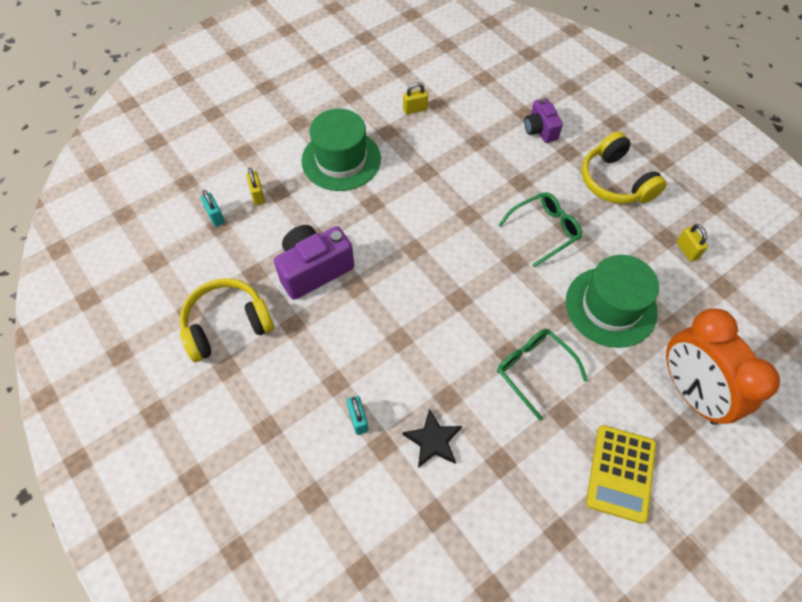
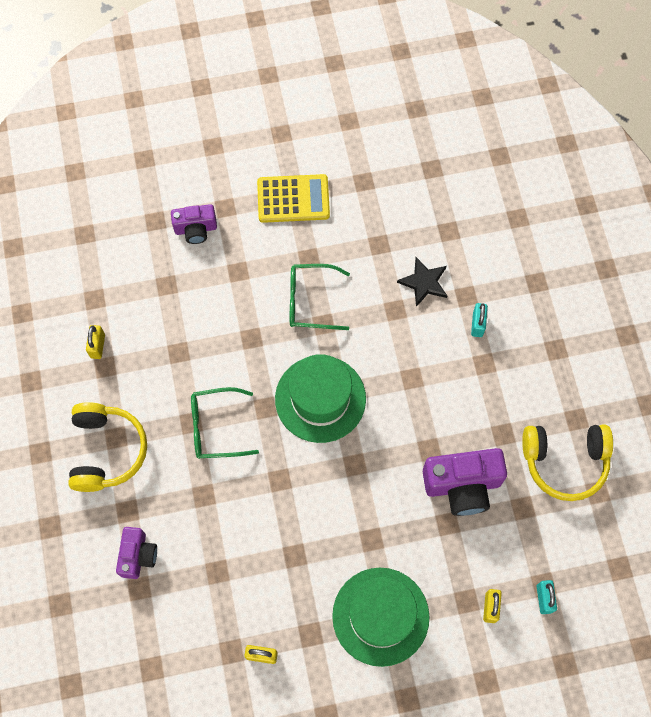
camera: 155 degrees left, 10 degrees up
(534, 370) = (310, 301): green glasses -> green glasses turned 105 degrees clockwise
(610, 306) = (207, 325): green hat -> green hat (320, 399)
(620, 473) = (293, 199): yellow calculator -> yellow calculator turned 45 degrees clockwise
(690, 392) = (196, 229): orange clock -> purple camera

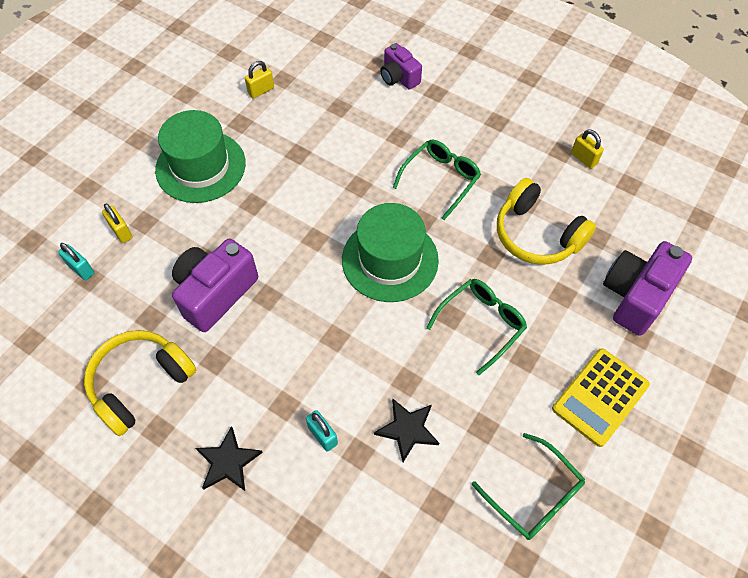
camera: 135 degrees right, 10 degrees down
(106, 451) = (492, 110): yellow headphones -> yellow headphones (537, 234)
(196, 229) = (636, 296): purple camera -> purple camera, size x1.66
(391, 188) = (534, 495): none -> green glasses
(548, 360) = (228, 462): none -> black star

